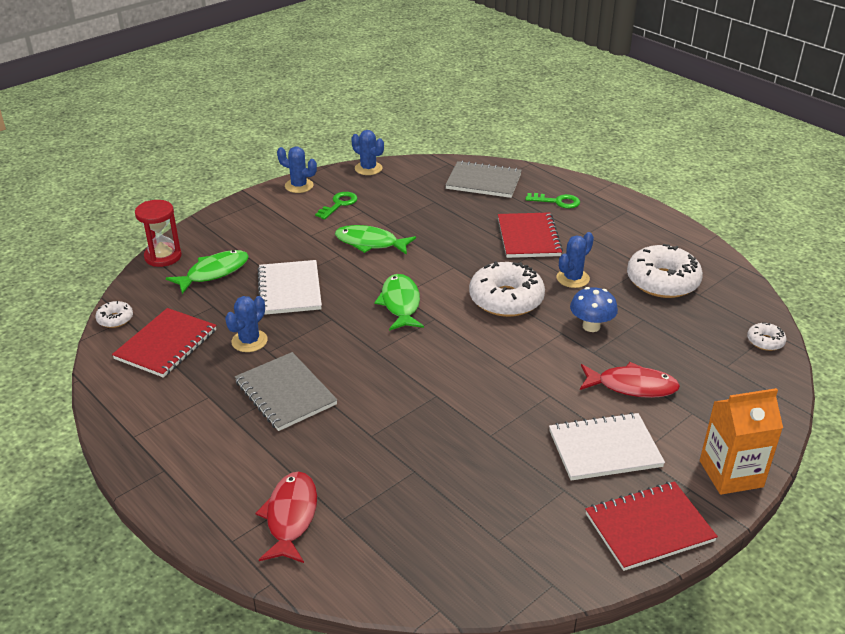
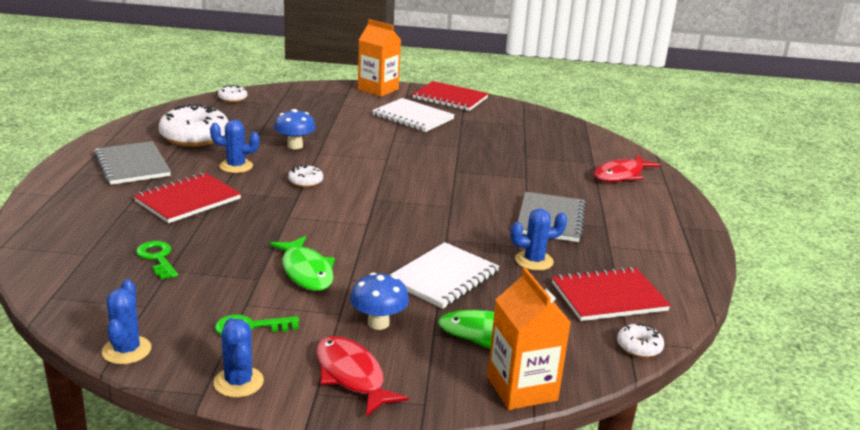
camera: 135 degrees left, 10 degrees down
(163, 257) = (522, 388): red hourglass -> orange carton
(282, 242) = (378, 323): none -> blue mushroom
(400, 303) = (378, 219): green fish -> none
(483, 181) = (84, 258): grey notebook -> grey notebook (132, 165)
(506, 299) = (305, 181): white donut -> white donut, size x0.47
(557, 202) = (93, 206): green key -> green key (157, 258)
(632, 386) = (343, 122): red fish -> red fish (351, 376)

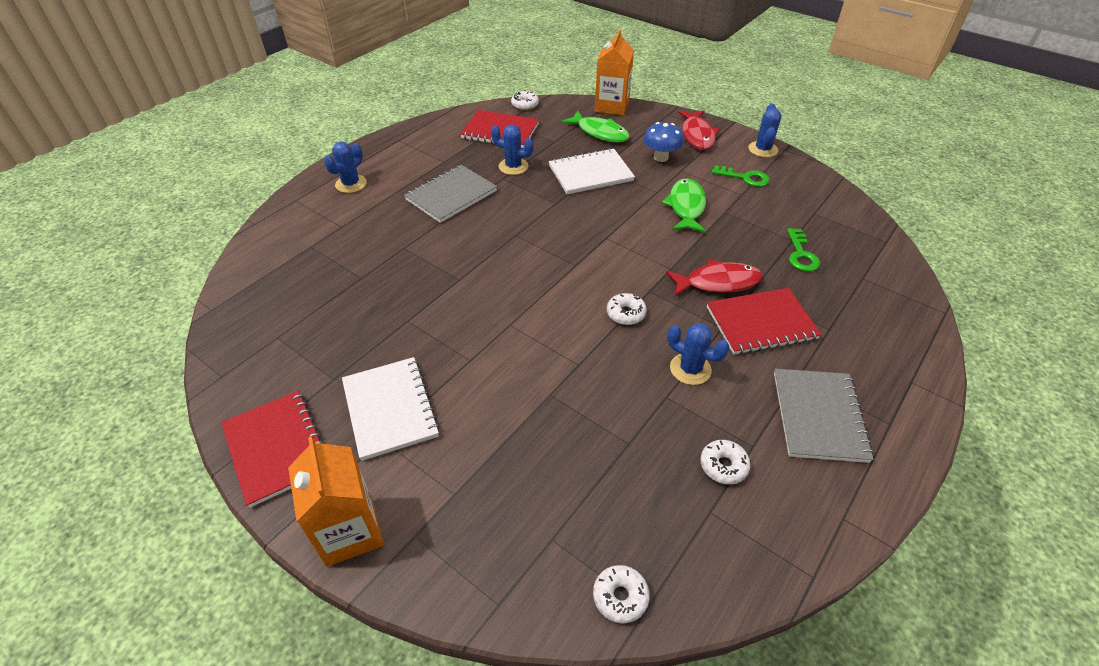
camera: 145 degrees left, 20 degrees up
(126, 350) = (828, 185): blue cactus -> blue cactus (351, 184)
(195, 137) = (723, 466): white donut -> white donut, size x0.47
(295, 146) = (598, 390): blue mushroom -> none
(621, 175) = (315, 221): red fish -> red fish (718, 282)

